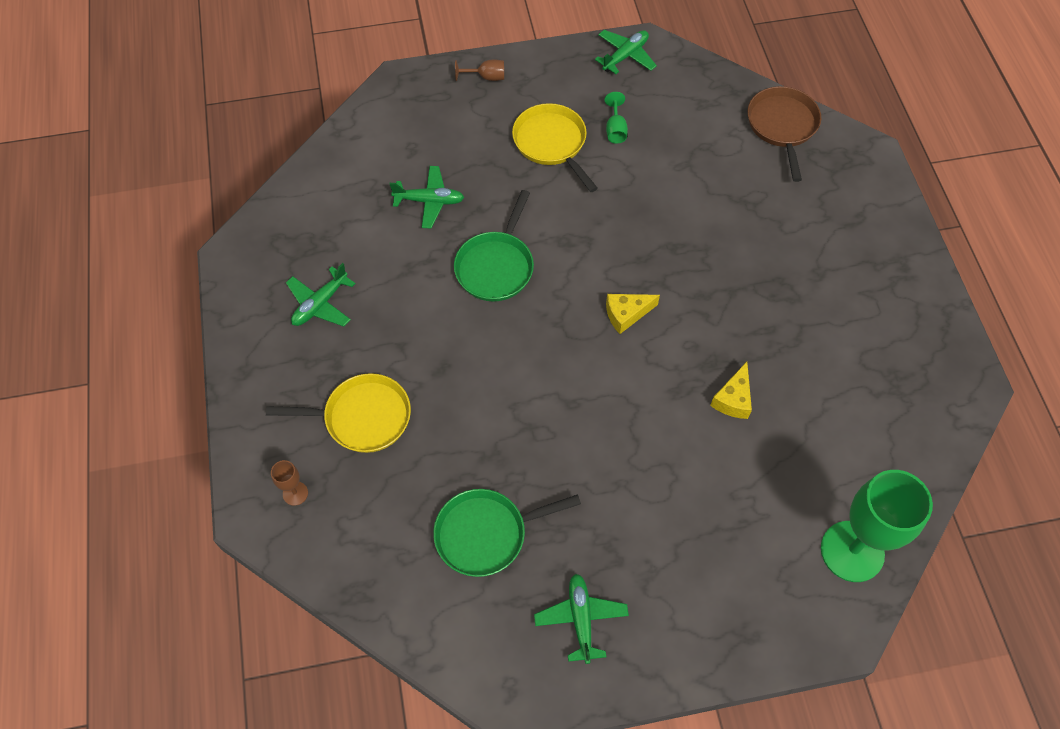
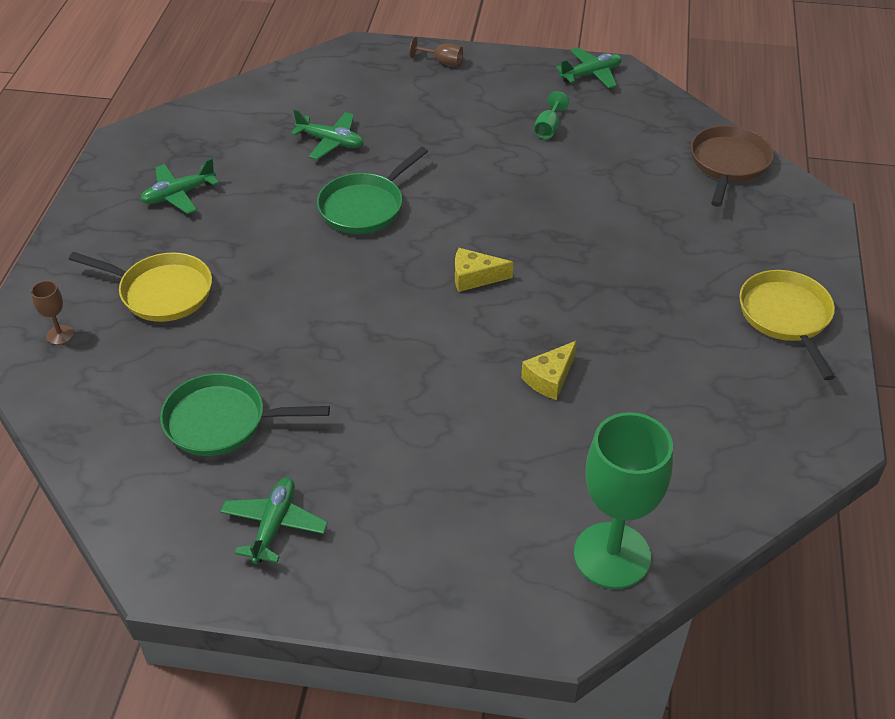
camera: 20 degrees right, 15 degrees down
(552, 143) = (477, 125): yellow pan -> yellow pan (786, 317)

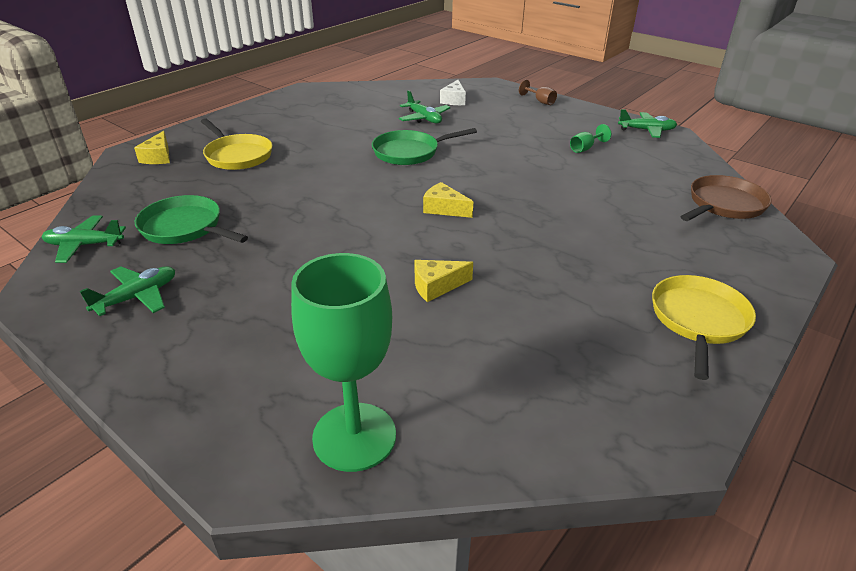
camera: 30 degrees right, 10 degrees down
(60, 335) = (158, 157): brown goblet -> yellow cheese
(179, 195) = (305, 118): green plane -> green plane (84, 245)
(338, 95) = (454, 100): none -> white cheese

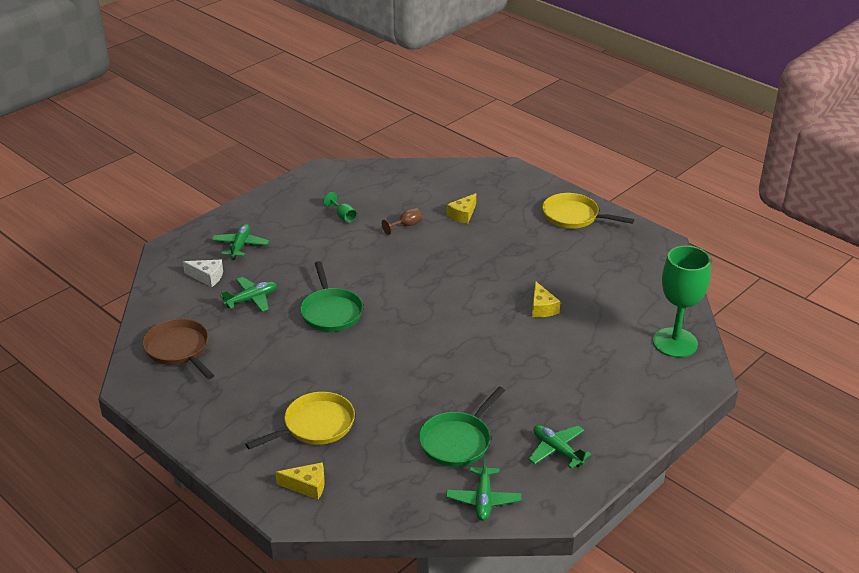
camera: 85 degrees left, 0 degrees up
(444, 209) = (439, 298): yellow cheese -> yellow cheese (463, 215)
(540, 101) = (229, 224): brown goblet -> brown goblet (406, 225)
(646, 130) = (314, 180): green plane -> green plane (240, 246)
(724, 205) = (445, 175): brown pan -> brown pan (179, 349)

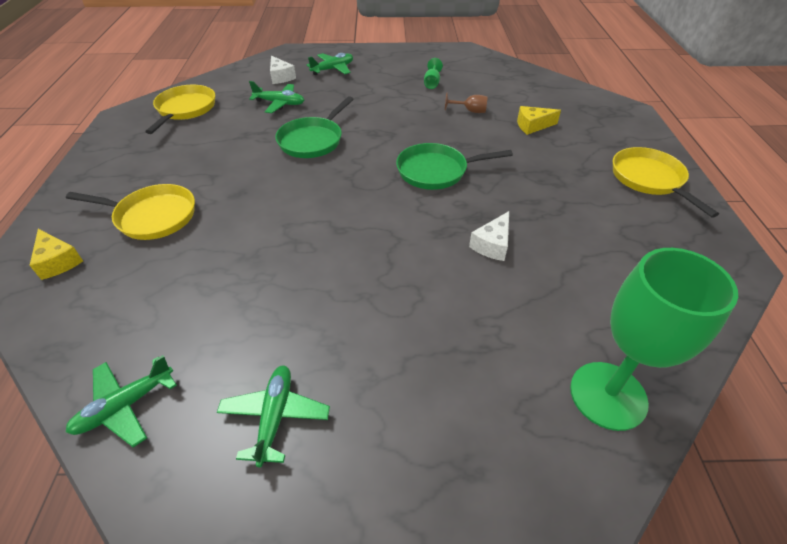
camera: 45 degrees right, 10 degrees up
(179, 349) = (185, 109): brown pan -> yellow pan
(457, 441) = (213, 319): green pan -> green pan (436, 171)
(542, 308) = (492, 244): yellow cheese -> white cheese

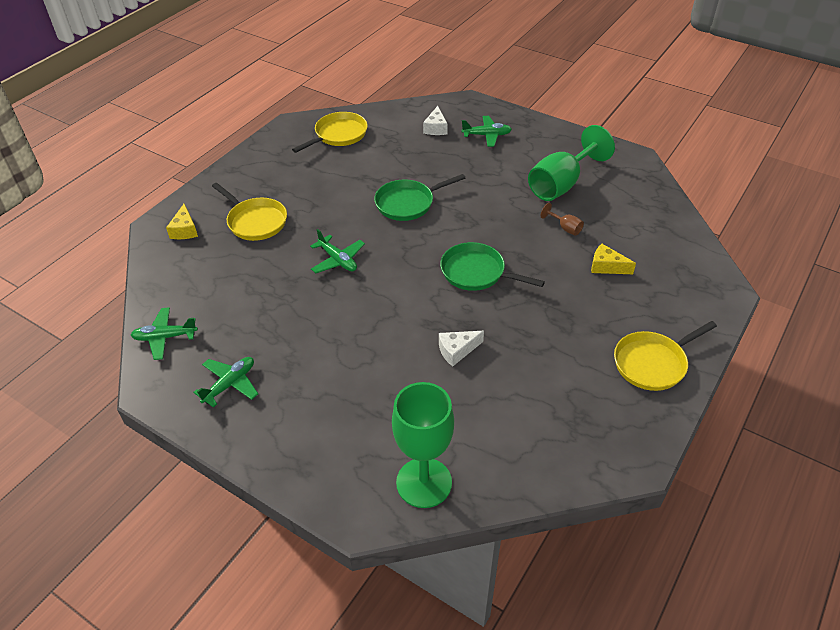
camera: 35 degrees right, 0 degrees up
(280, 103) = (412, 156): green plane -> green plane (338, 260)
(432, 83) = (561, 184): green goblet -> green goblet, size x2.42
(649, 179) = (652, 363): yellow pan -> yellow pan turned 135 degrees counterclockwise

